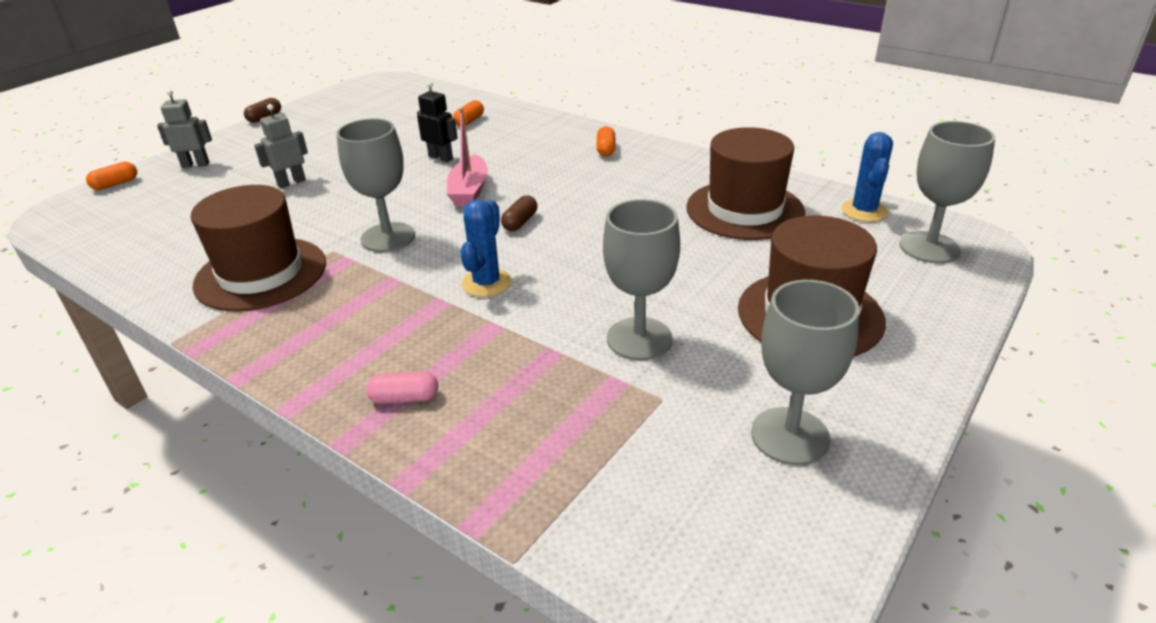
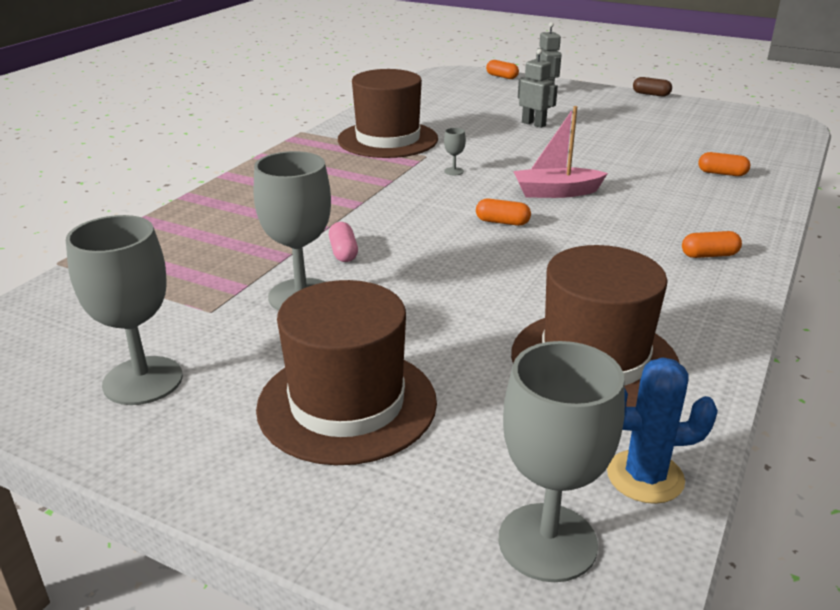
camera: 80 degrees right, 5 degrees down
(388, 237) = (454, 171): grey goblet -> grey goblet, size x0.40
(405, 398) = (231, 208): pink capsule -> pink capsule (343, 252)
(441, 158) = (620, 171): black robot -> none
(486, 283) = (387, 219): blue cactus -> none
(520, 222) = (502, 222): brown capsule -> orange capsule

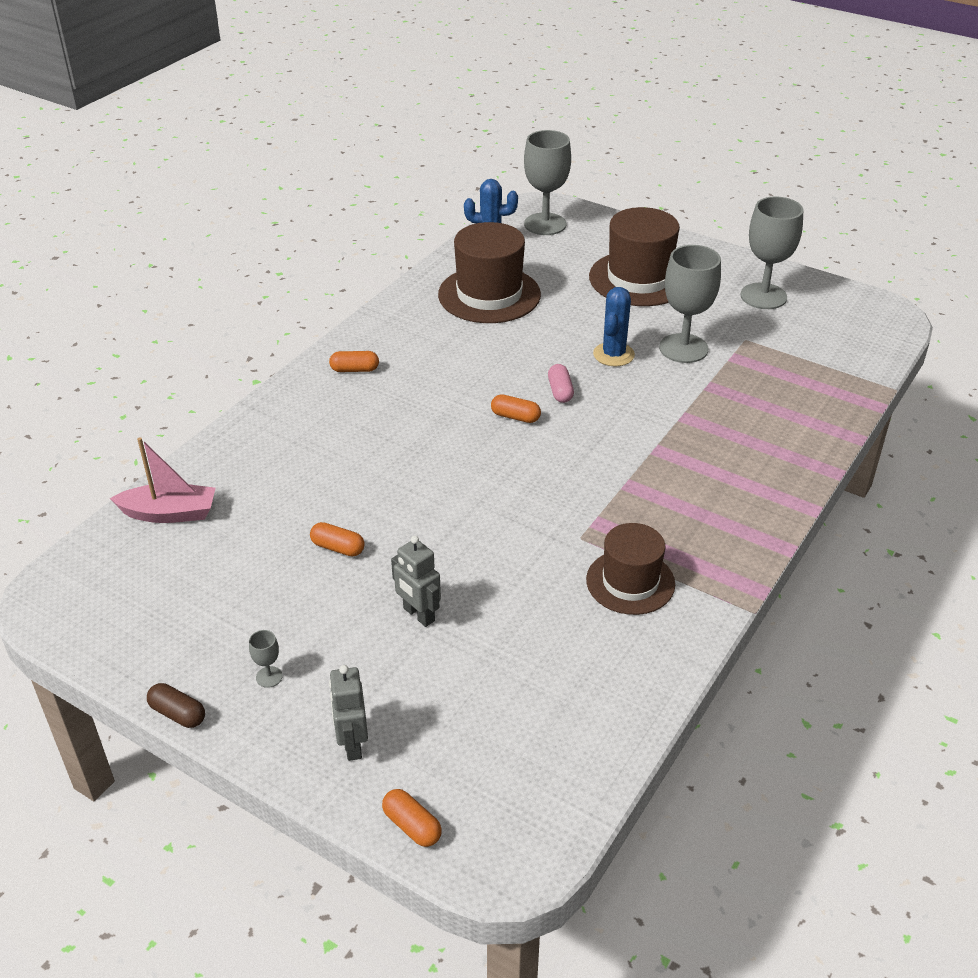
camera: 175 degrees left, 10 degrees up
(343, 252) = (659, 388): pink capsule -> pink capsule (560, 391)
(388, 139) = (630, 582): brown hat -> brown hat, size x0.65
(396, 285) = (613, 354): none -> blue cactus
(454, 171) = (550, 502): grey goblet -> grey goblet (269, 677)
(556, 192) = (448, 457): pink boat -> pink boat (169, 513)
(722, 173) = (249, 480): orange capsule -> orange capsule (338, 548)

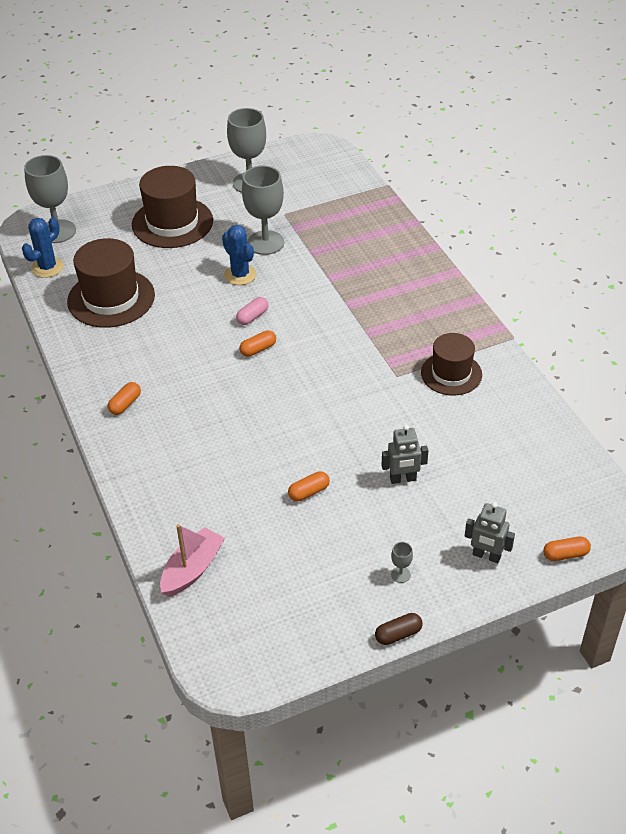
camera: 55 degrees left, 5 degrees up
(560, 391) = (252, 317): pink capsule -> pink capsule turned 75 degrees counterclockwise

